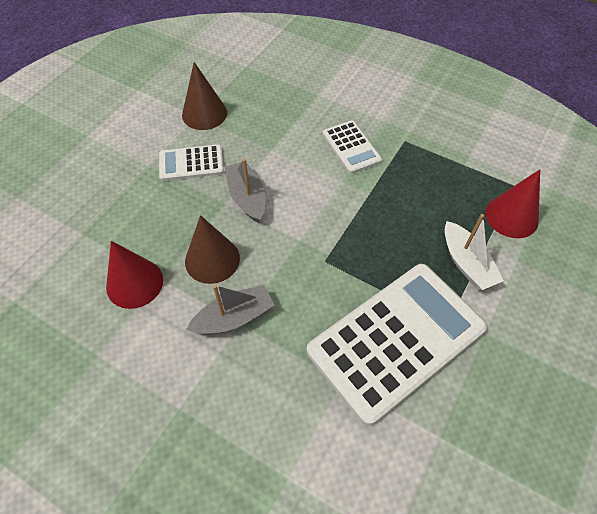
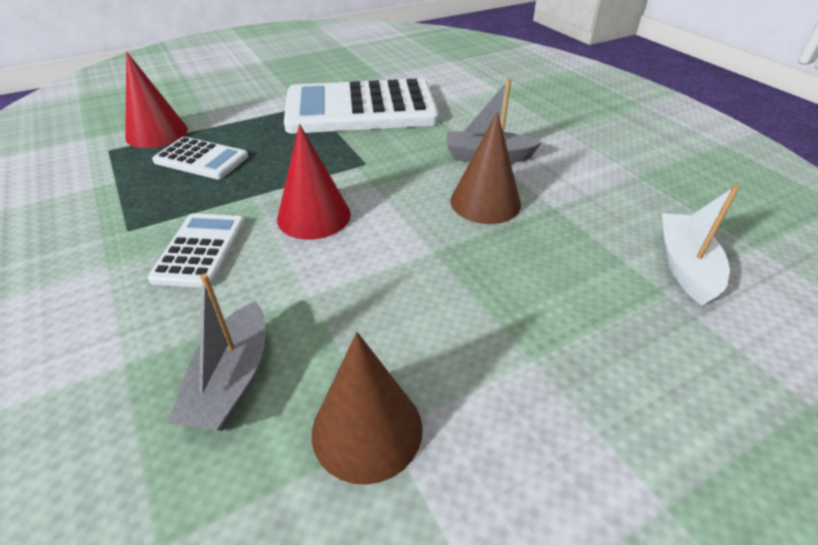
camera: 150 degrees left, 15 degrees down
(134, 283) = (588, 213): red cone -> red cone (314, 216)
(191, 163) = (452, 328): white calculator -> white calculator (201, 159)
(247, 197) = (399, 246): grey boat -> grey boat (231, 381)
(466, 263) = (246, 123): white boat -> white boat (685, 266)

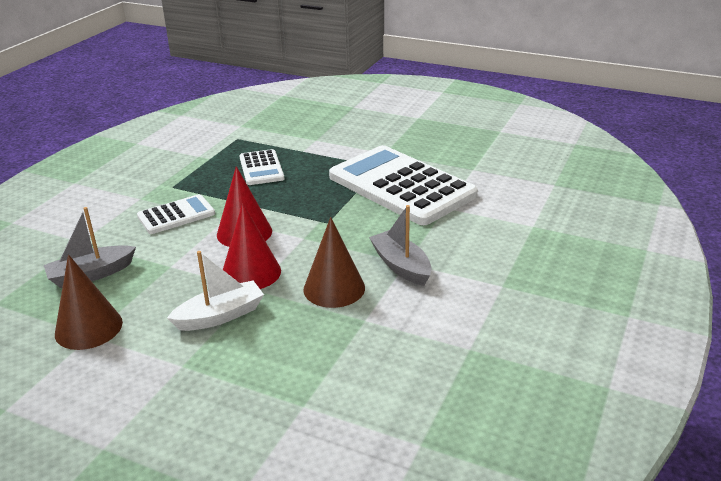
camera: 55 degrees right, 10 degrees down
(157, 133) = (272, 140): red cone -> red cone (251, 272)
(685, 266) = (348, 407): white boat -> white boat (220, 316)

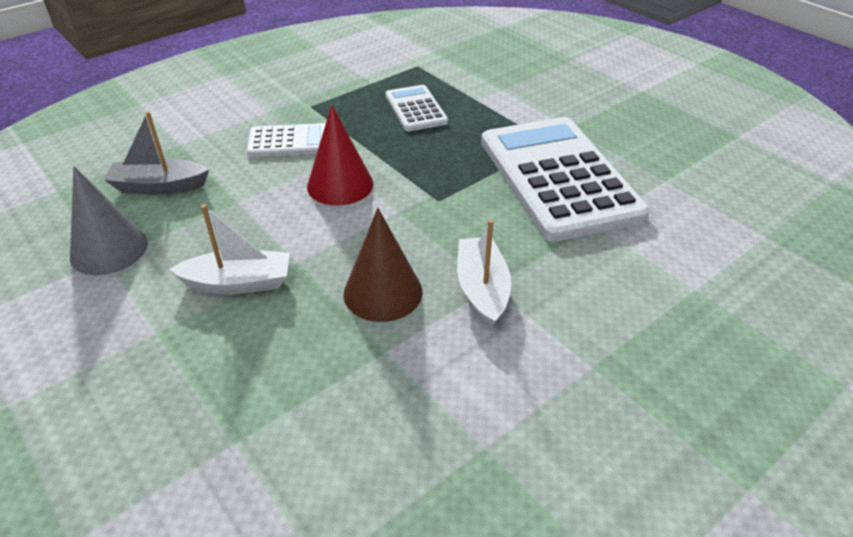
camera: 25 degrees right, 10 degrees up
(88, 328) = (109, 249): brown cone -> grey cone
(251, 272) = (310, 238): red cone -> none
(261, 168) = (416, 109): white calculator -> white calculator turned 150 degrees clockwise
(401, 266) = (482, 289): grey boat -> white boat

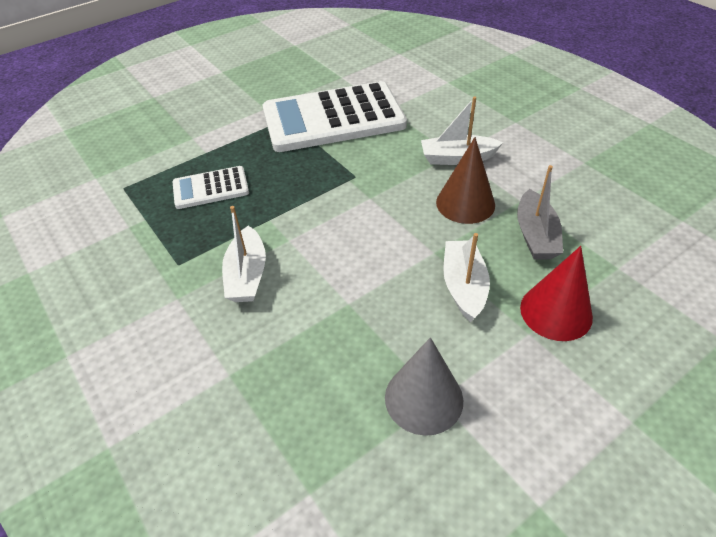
camera: 85 degrees left, 5 degrees up
(159, 186) = (315, 377): grey boat -> grey boat (535, 235)
(289, 141) = (247, 275): white calculator -> white boat
(340, 185) = (328, 233): red cone -> red cone (556, 312)

